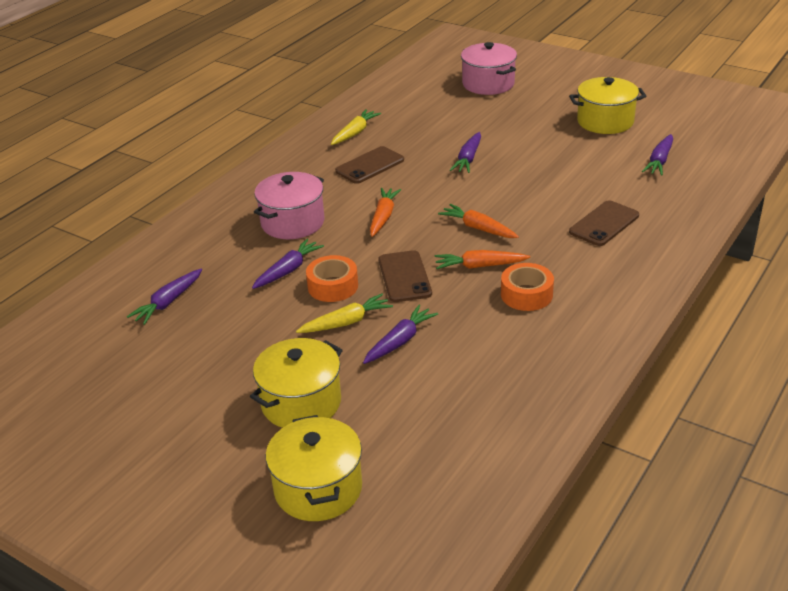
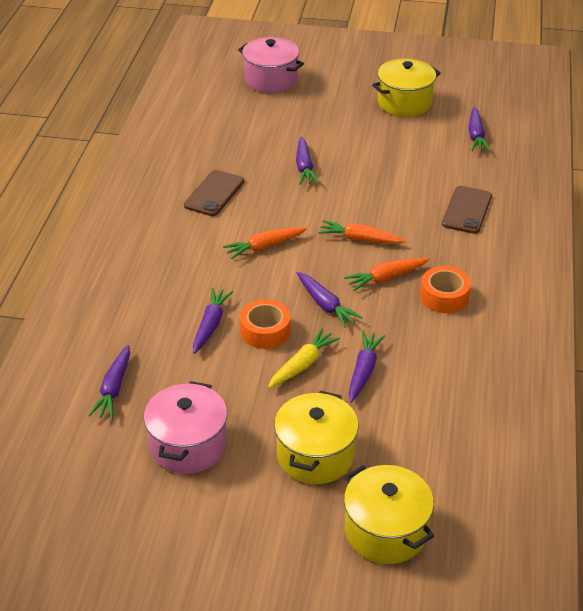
camera: 25 degrees left, 5 degrees up
(293, 222) = (179, 272): pink pot -> pink pot (188, 445)
(355, 133) = (174, 159): yellow carrot -> none
(383, 217) = (264, 247): orange carrot -> orange carrot turned 105 degrees counterclockwise
(404, 277) = (325, 305): brown phone -> purple carrot

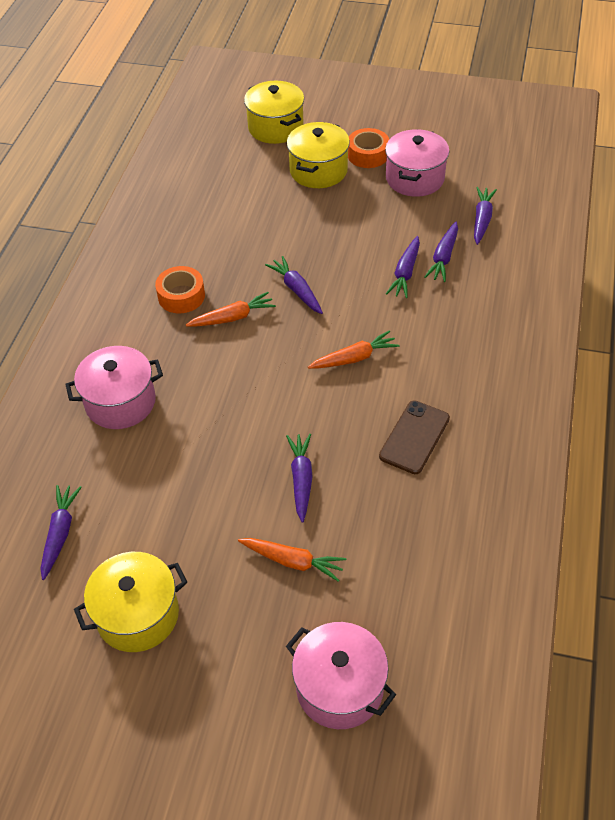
camera: 175 degrees left, 10 degrees up
(265, 331) = (355, 266): orange tape -> orange tape (368, 154)
(302, 364) = (323, 236): yellow carrot -> none
(360, 239) = (250, 365): orange carrot -> orange carrot (293, 561)
(363, 371) = (271, 230): purple carrot -> purple carrot (443, 257)
(467, 210) = (120, 402): brown phone -> pink pot

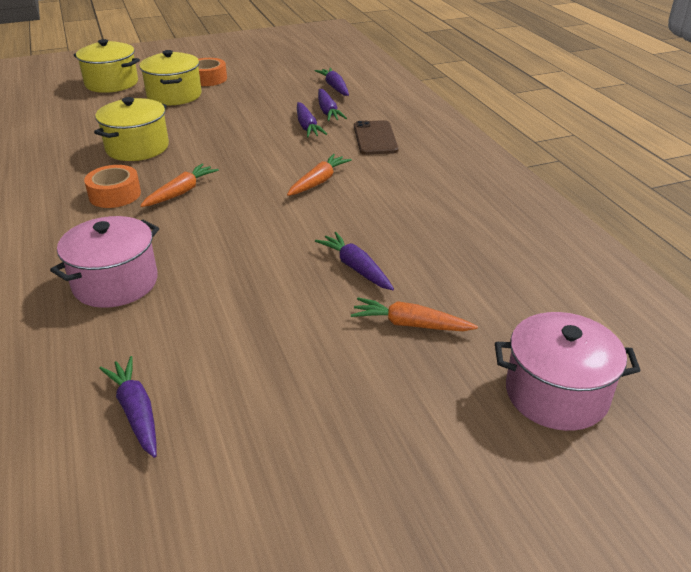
camera: 35 degrees left, 15 degrees down
(138, 615) = (297, 438): yellow pot -> yellow pot (137, 148)
(293, 561) = (410, 324): orange carrot -> orange carrot turned 150 degrees counterclockwise
(296, 290) = (225, 160): purple carrot -> none
(414, 437) = (421, 208): brown phone -> brown phone (375, 138)
(415, 178) = (259, 81): pink pot -> none

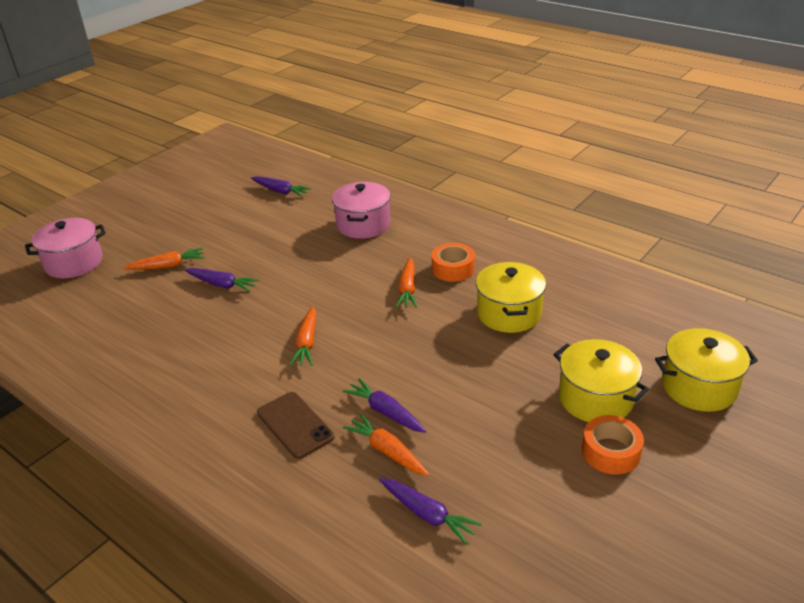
camera: 150 degrees right, 0 degrees up
(328, 111) = (387, 451): purple carrot -> orange carrot

